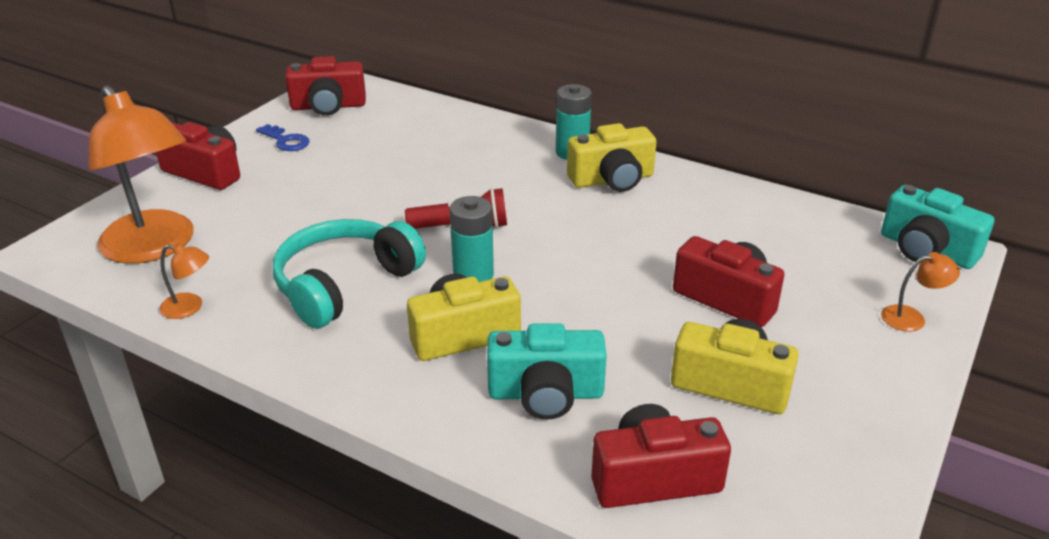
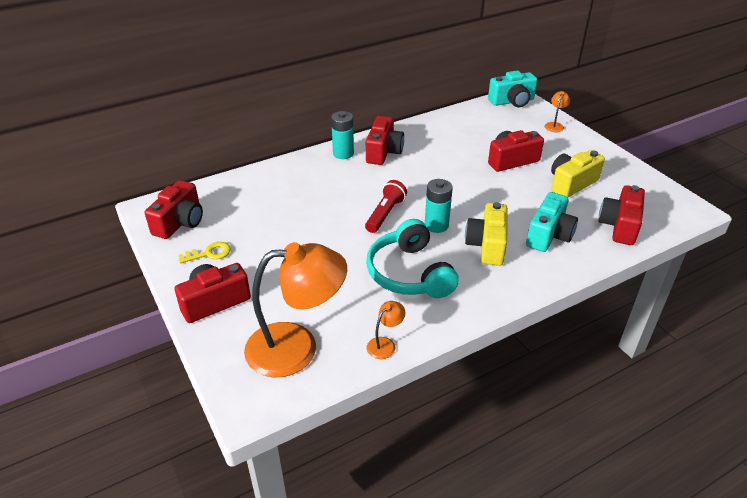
camera: 60 degrees left, 5 degrees up
(286, 141) = (209, 253): blue key -> yellow key
(612, 179) = (383, 152): yellow camera -> red camera

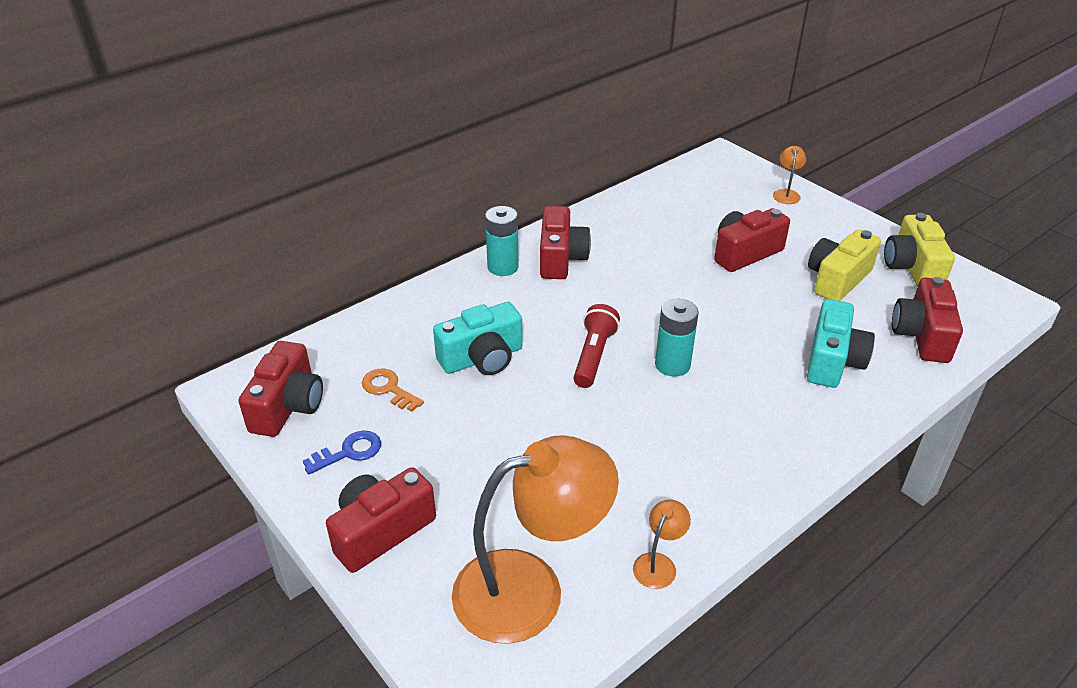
camera: 10 degrees left, 0 degrees up
(209, 253) = (349, 452): yellow key -> blue key
(245, 219) = (388, 389): none -> orange key
(409, 273) = (658, 445): turquoise headphones -> none
(487, 245) = (753, 387): yellow camera -> yellow camera (912, 267)
(512, 101) = (717, 163): turquoise camera -> turquoise camera (482, 358)

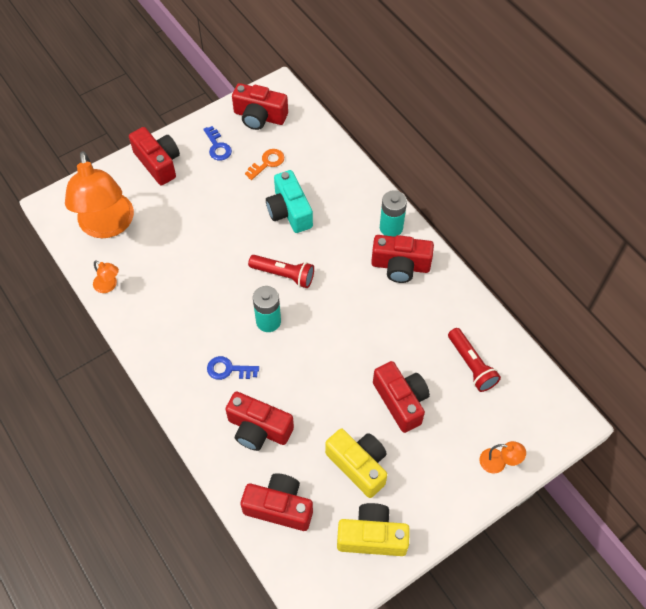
camera: 95 degrees right, 20 degrees up
(681, 209) = (471, 365): none -> red flashlight
(760, 397) = (228, 369): none -> blue key
(832, 361) = (258, 429): turquoise camera -> red camera

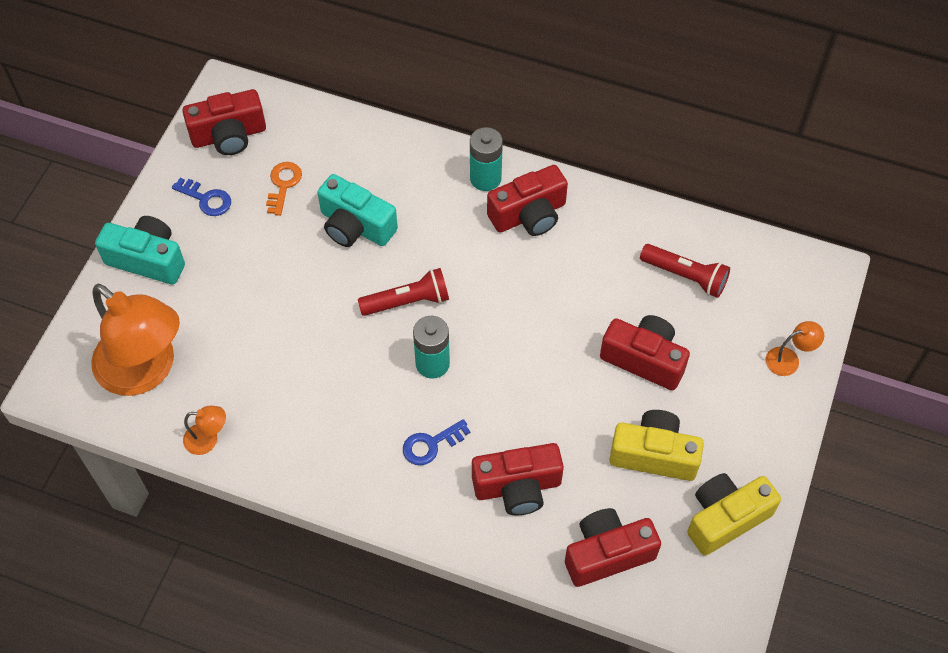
camera: 35 degrees left, 0 degrees up
(158, 163) = (147, 259): red camera -> turquoise camera

